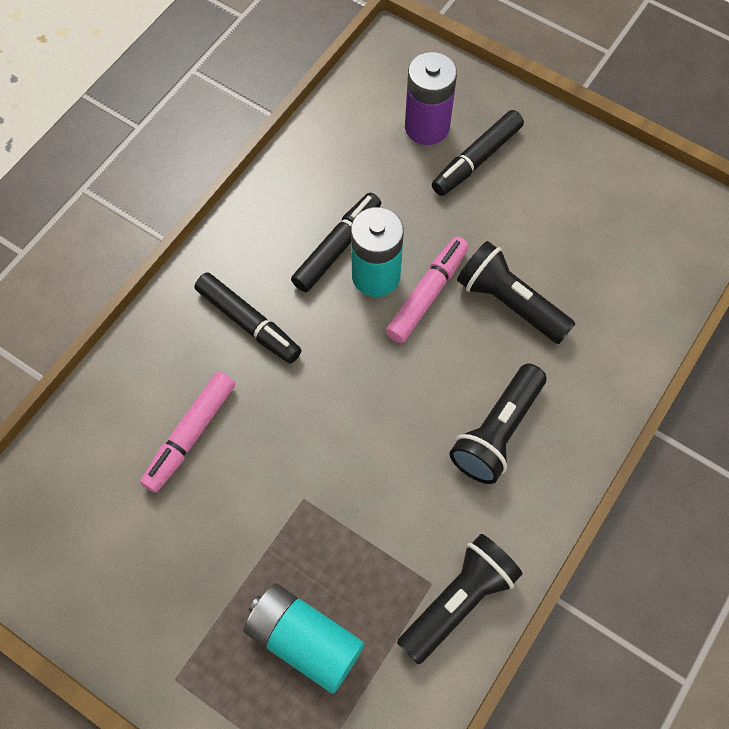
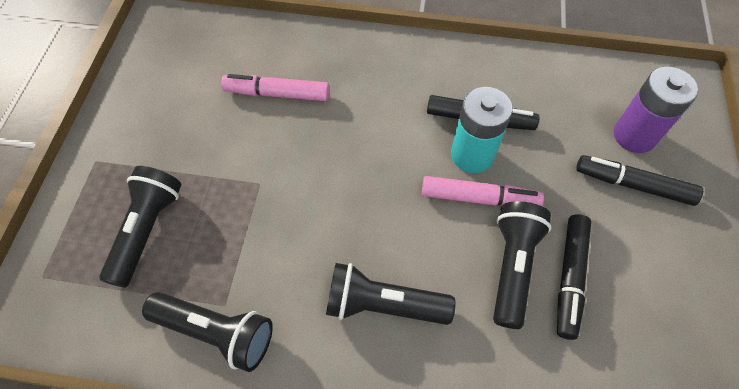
camera: 65 degrees right, 5 degrees down
(249, 323) = (382, 91): black marker -> black marker (570, 278)
(304, 640) = (147, 230): turquoise battery -> black flashlight

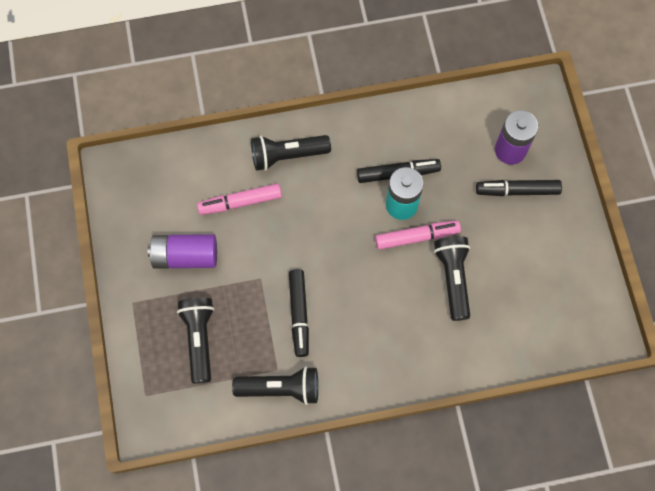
camera: 20 degrees left, 10 degrees up
(184, 130) = (185, 256): none -> purple battery
(383, 304) = (379, 333): black flashlight -> black flashlight (287, 155)
(570, 278) = (491, 273): black marker -> black marker (299, 314)

